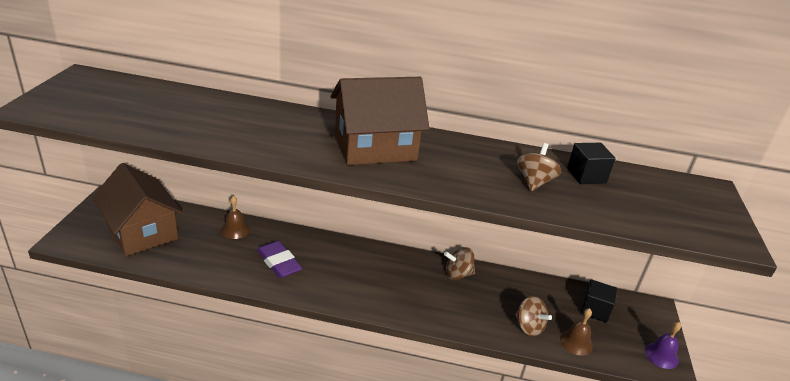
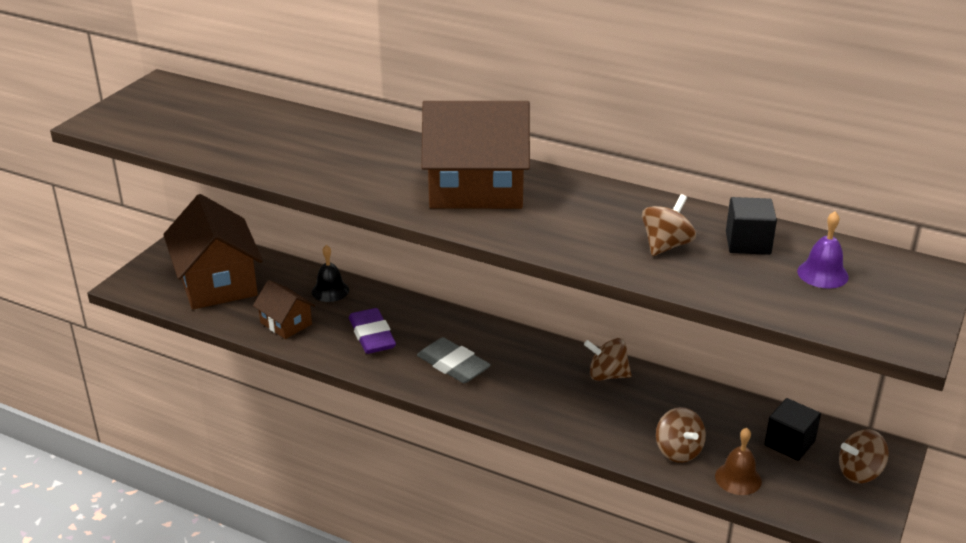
camera: 20 degrees right, 0 degrees up
(208, 260) = (286, 323): none -> brown house
(235, 230) = (330, 291): brown bell -> black bell
(347, 279) = (453, 365): none -> grey eraser
(646, 326) = (860, 473): none -> brown spinning top
(661, 355) = (860, 512): purple bell -> purple bell (822, 274)

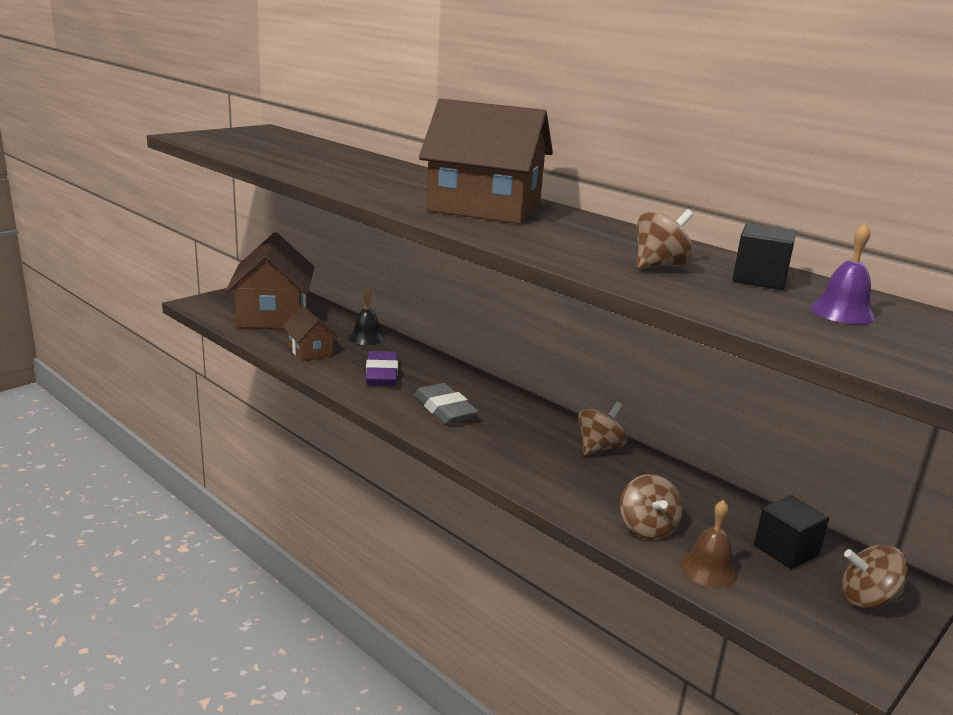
camera: 15 degrees right, 10 degrees down
(607, 375) = (599, 448): brown spinning top -> brown spinning top turned 105 degrees clockwise

